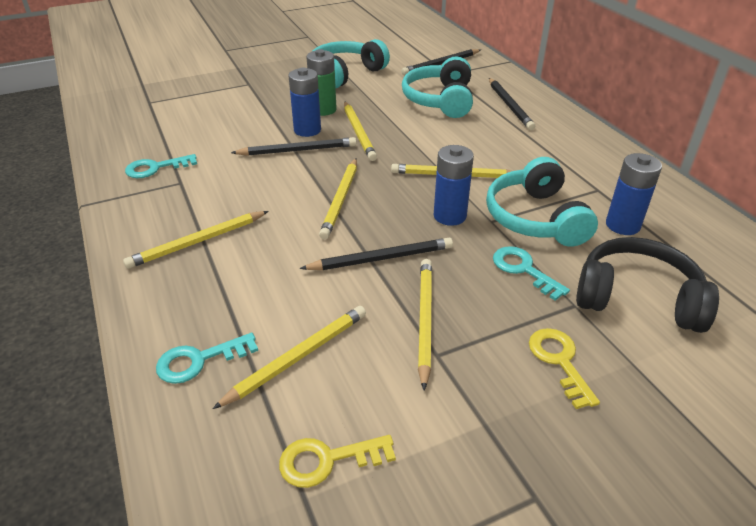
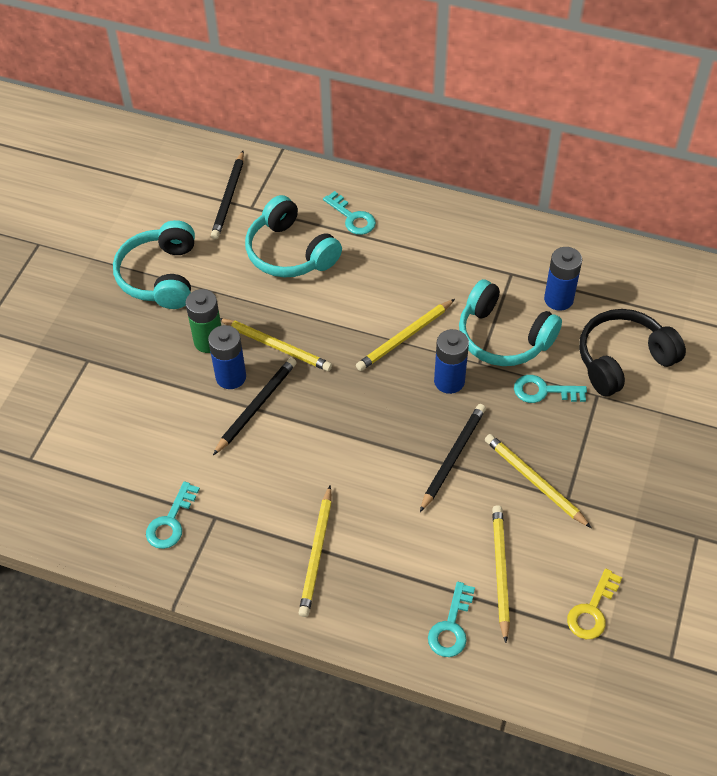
camera: 45 degrees left, 15 degrees up
(340, 199) = (359, 429): yellow pencil -> none
(509, 105) = (352, 217): black pencil -> turquoise key
(560, 362) = (630, 445): yellow key -> none

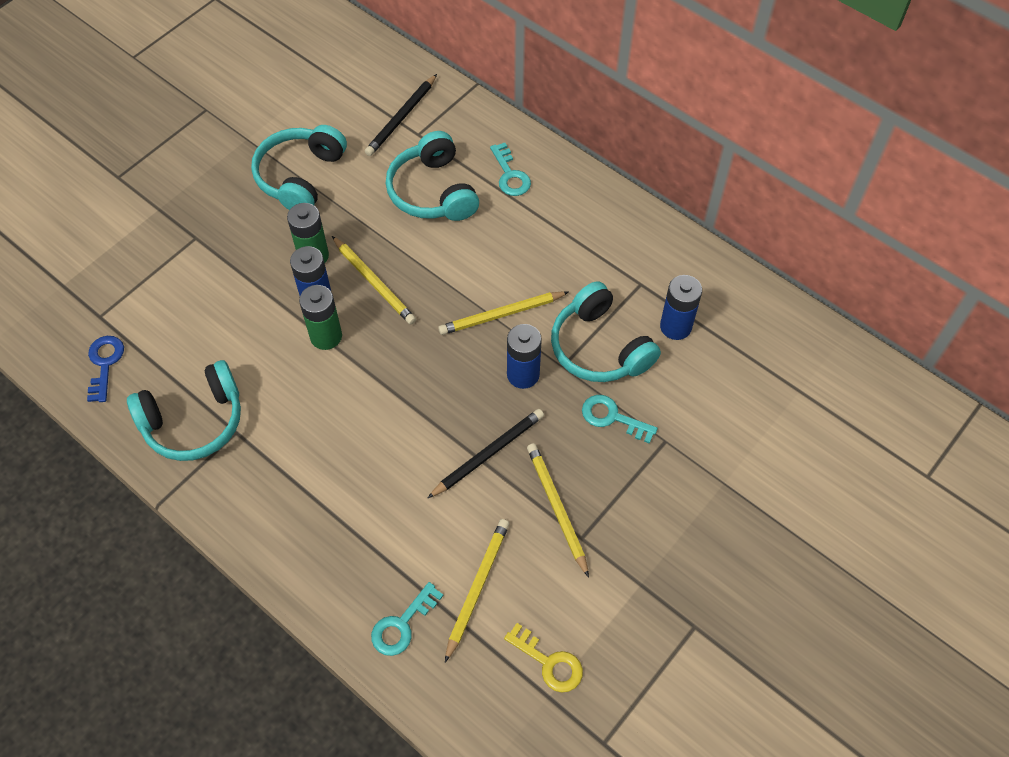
camera: 20 degrees right, 5 degrees up
(57, 500) = (105, 364): none -> blue key
(171, 521) = (194, 421): turquoise key -> turquoise headphones
(256, 406) = (326, 336): black pencil -> green battery
(316, 553) = (311, 502): yellow pencil -> none
(592, 610) = (549, 662): yellow key -> yellow key turned 105 degrees counterclockwise
(623, 360) = (710, 413): black headphones -> none

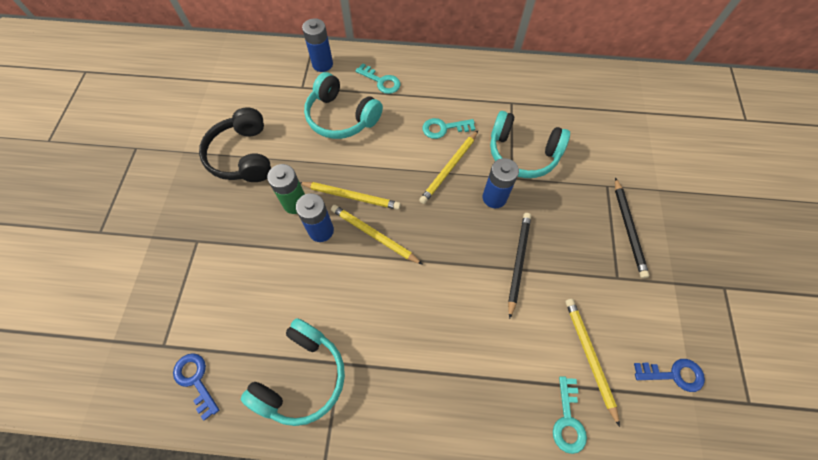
camera: 35 degrees left, 5 degrees up
(300, 176) = (243, 156): turquoise headphones -> black headphones
(326, 336) = (348, 252): green battery -> none
(401, 117) = (282, 82): black pencil -> black pencil (628, 228)
(549, 662) = (673, 374): yellow key -> blue key
(557, 508) = (588, 269): yellow pencil -> yellow pencil (374, 235)
(613, 418) = (567, 191): turquoise key -> turquoise key (444, 128)
(675, 326) = (552, 116): blue battery -> blue battery (322, 64)

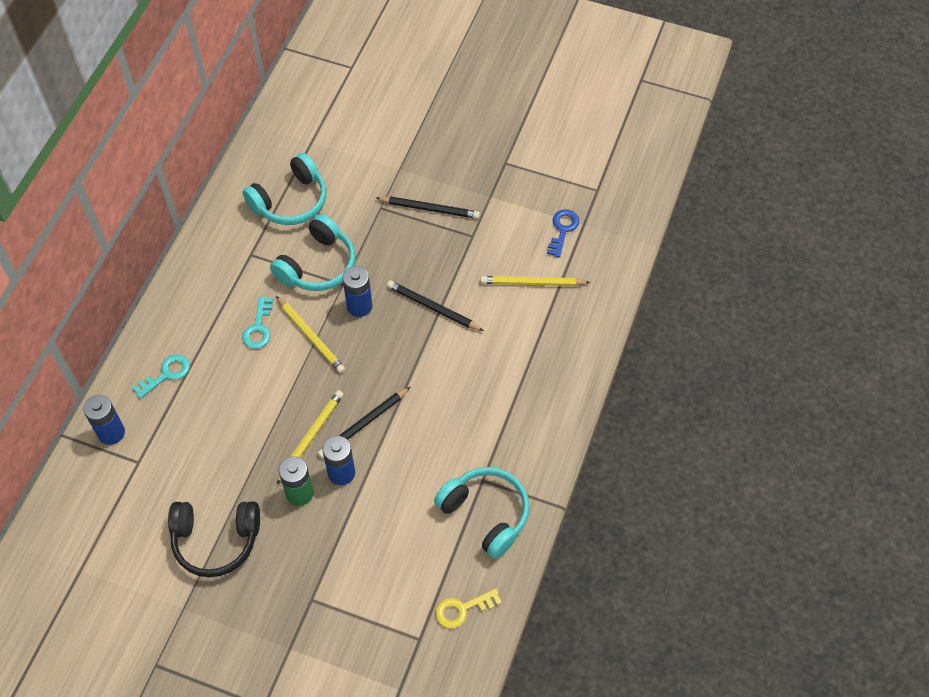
camera: 75 degrees left, 5 degrees down
(196, 380) = (463, 609): blue key -> yellow key
(341, 117) = (202, 427): turquoise headphones -> turquoise headphones (291, 201)
(374, 235) = (363, 424): yellow pencil -> black pencil
(568, 420) = (576, 316): turquoise key -> none

